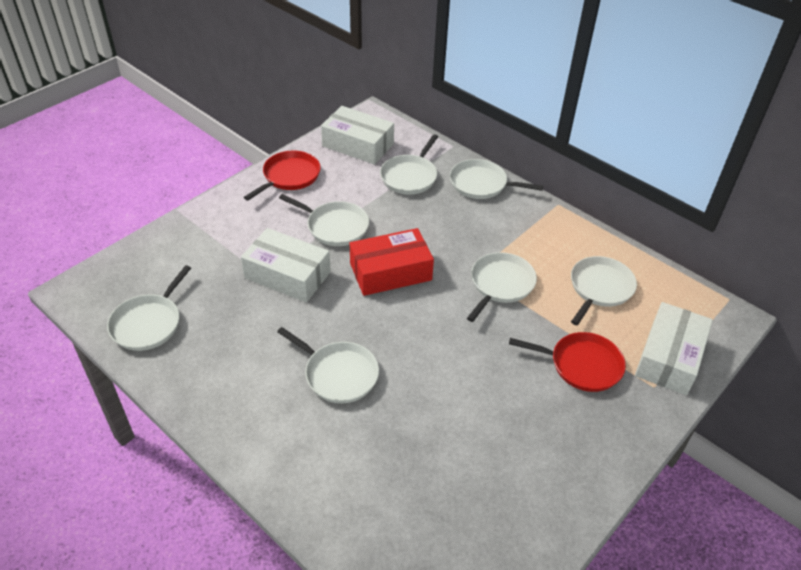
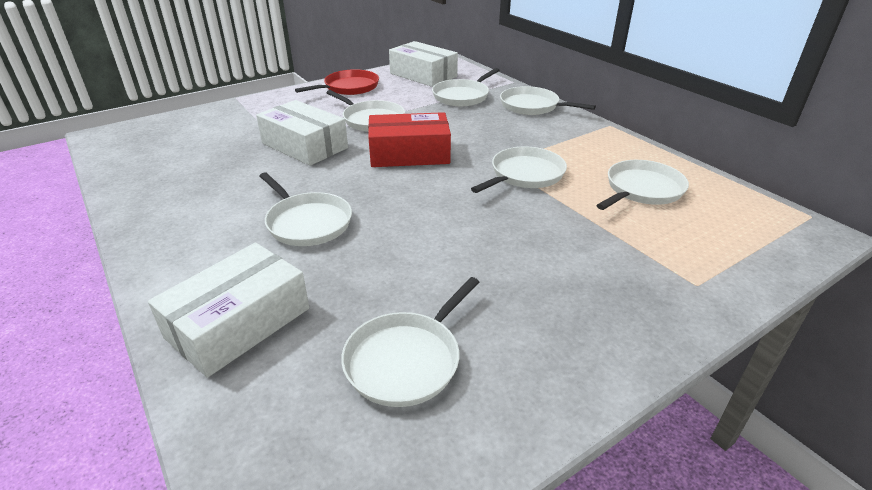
camera: 15 degrees right, 10 degrees down
(148, 323) = (149, 163): white pan -> white pan (406, 359)
(581, 365) = (601, 251): red pan -> none
(669, 357) = (723, 259): white box -> white box (238, 323)

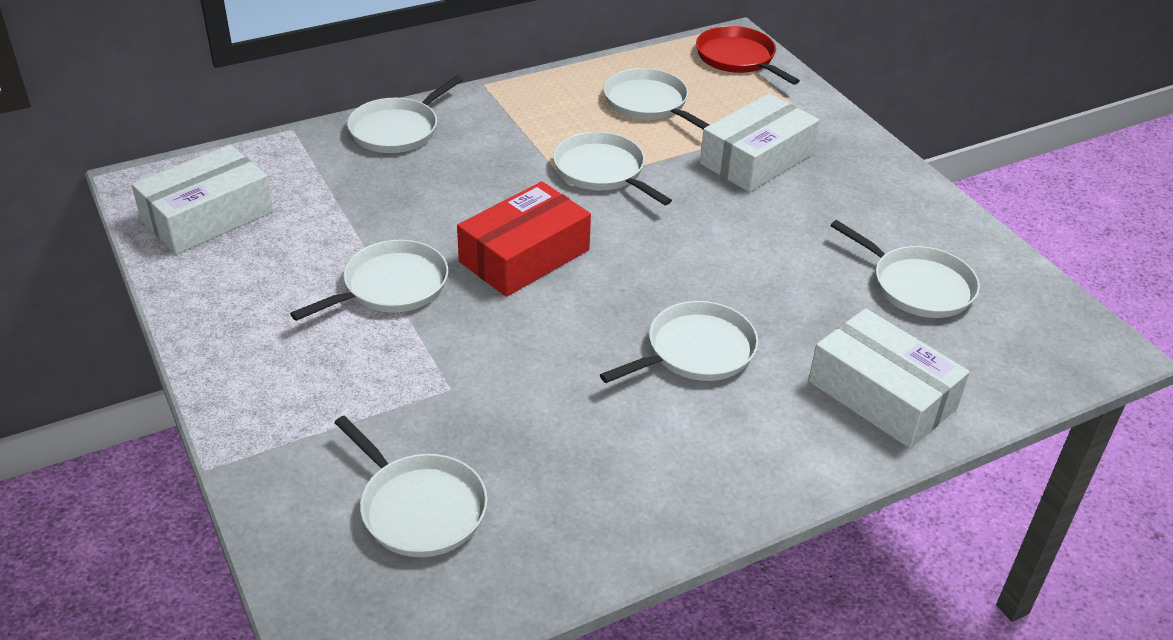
camera: 85 degrees left, 5 degrees up
(304, 145) = (469, 360): white box -> white box (756, 159)
(349, 87) = (227, 308): red pan -> red pan (738, 58)
(409, 154) = (524, 256): red box -> red box turned 45 degrees clockwise
(462, 96) = (330, 186): white pan -> white pan (419, 507)

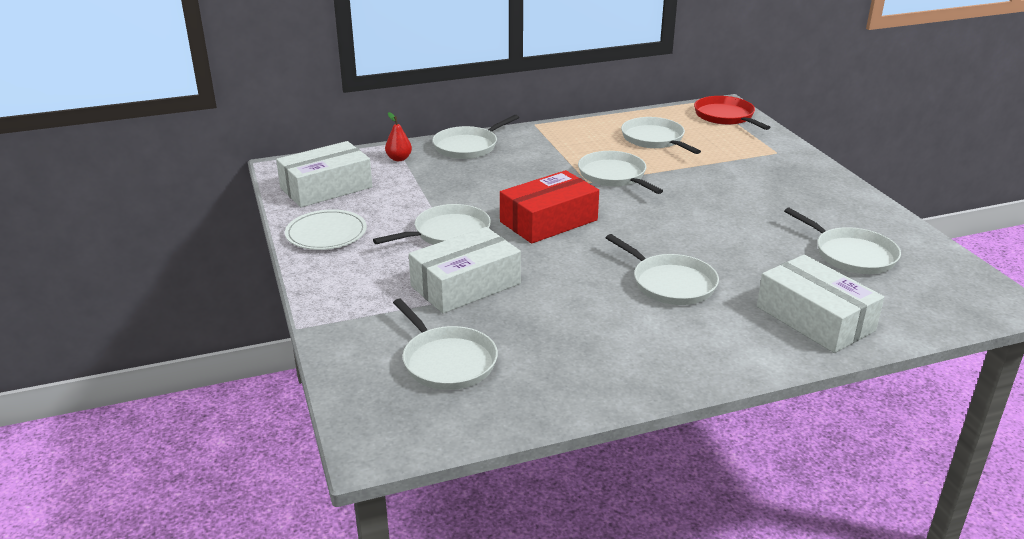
camera: 10 degrees right, 10 degrees down
(220, 299) = (326, 233): none -> white plate
(303, 157) = (399, 159): none -> red pear
(695, 351) = (670, 283): white pan -> white pan turned 75 degrees clockwise
(756, 159) = (732, 174): white box -> white box (465, 285)

